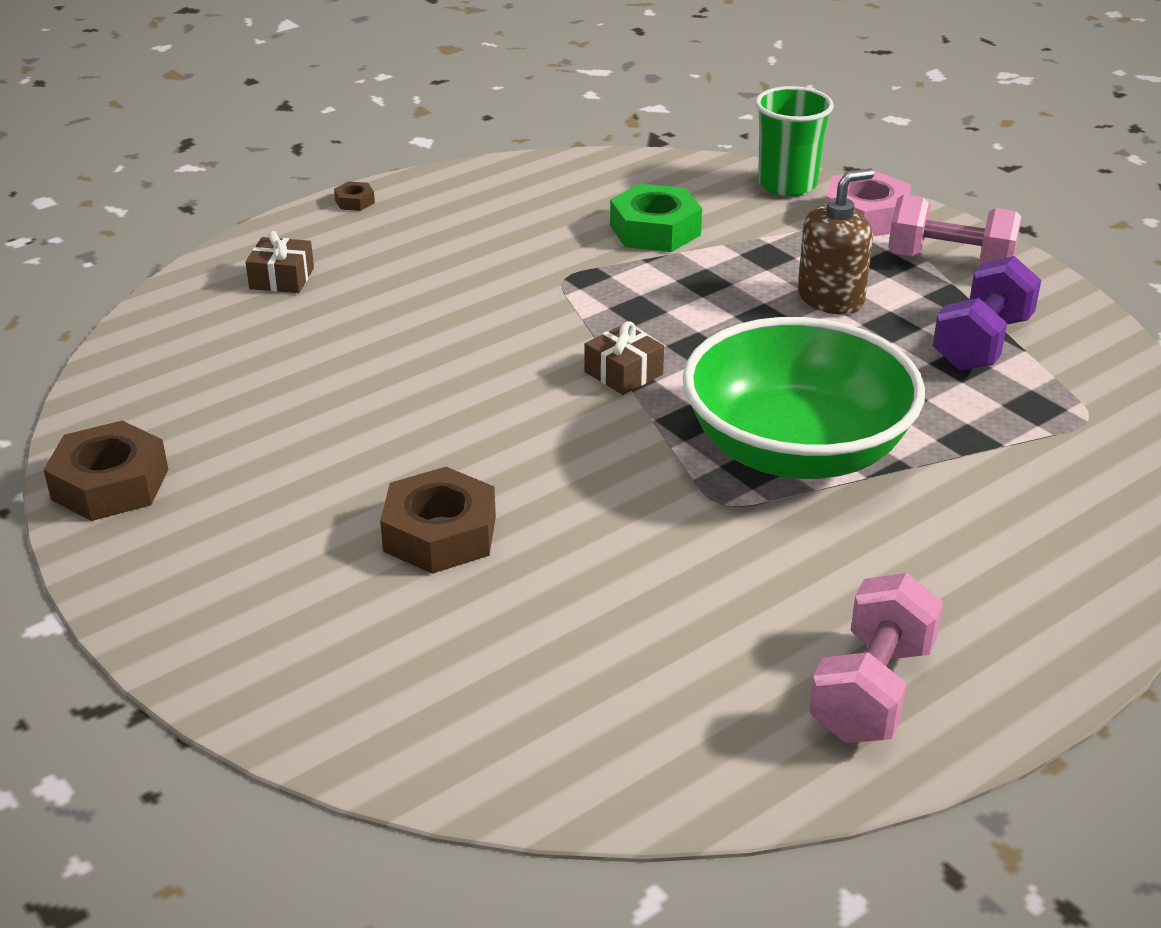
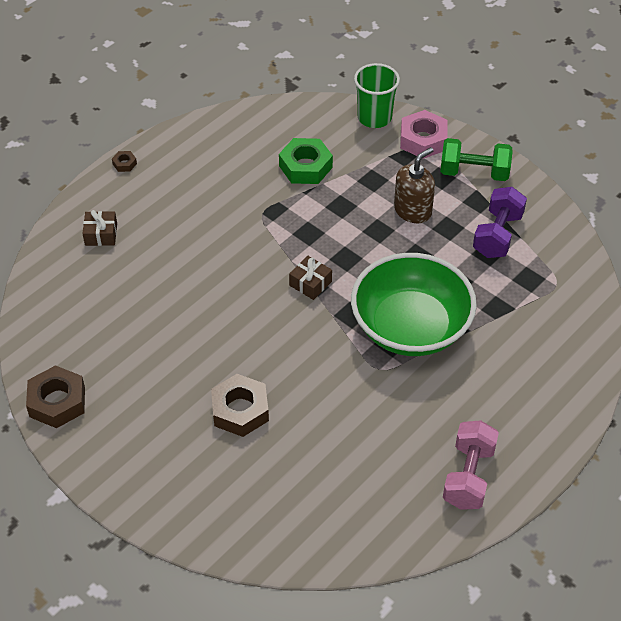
camera: 10 degrees left, 15 degrees up
(950, 262) = (474, 172): pink dumbbell -> green dumbbell

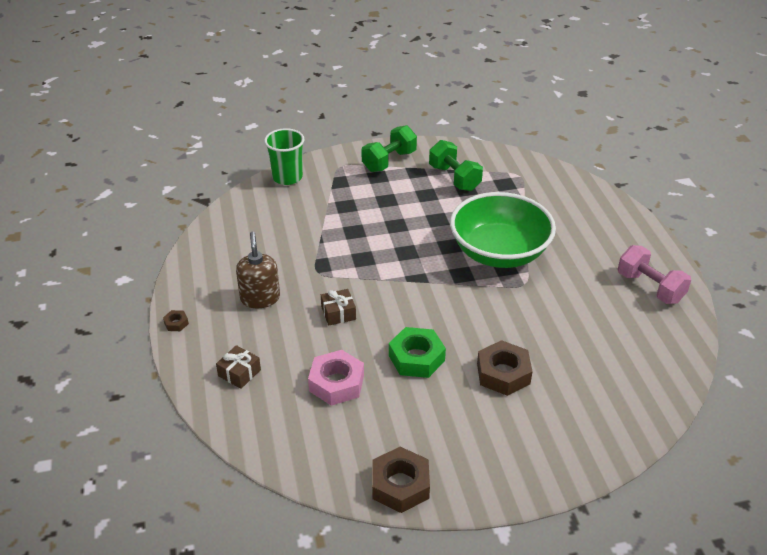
camera: 55 degrees left, 10 degrees down
(305, 167) = (296, 230): green nut -> green nut (416, 358)
(310, 283) = (413, 280): brown gift -> brown gift (338, 313)
(412, 210) = (394, 202): brown soap dispenser -> brown soap dispenser (260, 298)
(423, 140) = (334, 167): pink nut -> pink nut (336, 383)
(497, 235) = (454, 178): purple dumbbell -> green dumbbell

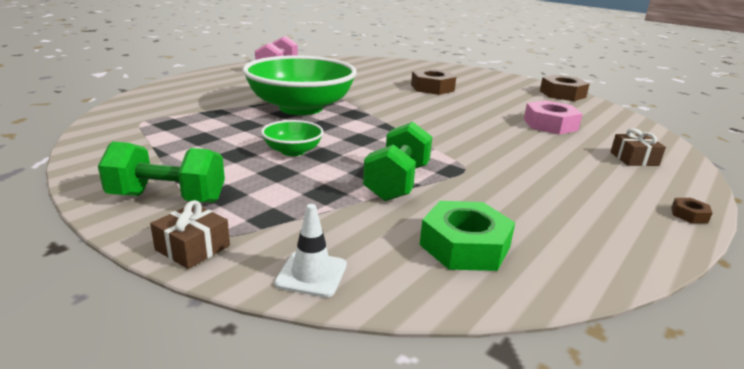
camera: 130 degrees left, 15 degrees down
(260, 298) = (557, 184): brown soap dispenser -> none
(287, 177) = (311, 274): green cup -> white traffic cone
(338, 313) = (492, 143): brown gift -> brown gift (193, 248)
(412, 216) = (293, 151): none -> green bowl
(416, 358) = (472, 109): green nut -> green nut (465, 246)
(454, 178) = (179, 148): green dumbbell -> green dumbbell (397, 182)

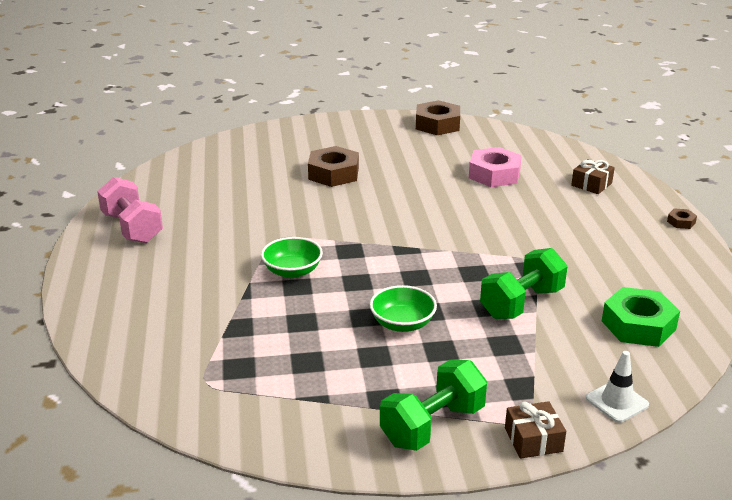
camera: 45 degrees left, 5 degrees up
(301, 108) = (292, 271): green bowl -> green bowl, size x0.45
(397, 182) = (521, 303): green dumbbell -> green dumbbell turned 75 degrees clockwise

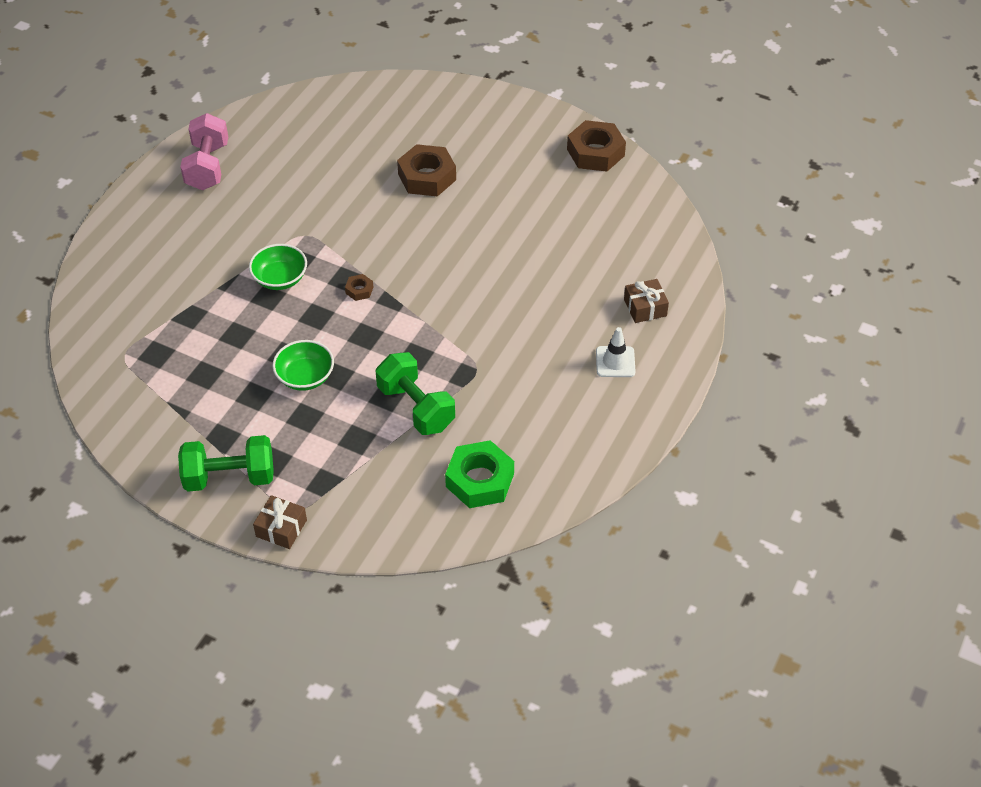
camera: 35 degrees right, 20 degrees up
(494, 174) = (569, 249): pink nut -> none
(521, 303) = (416, 407): green dumbbell -> green dumbbell turned 60 degrees clockwise
(617, 402) = (375, 534): white traffic cone -> white traffic cone (615, 362)
(681, 222) = (667, 397): brown nut -> brown nut (359, 290)

